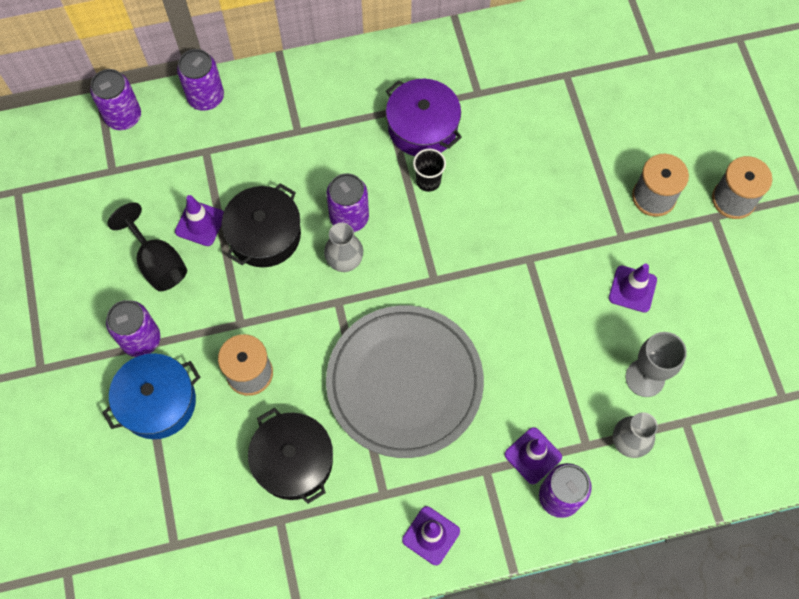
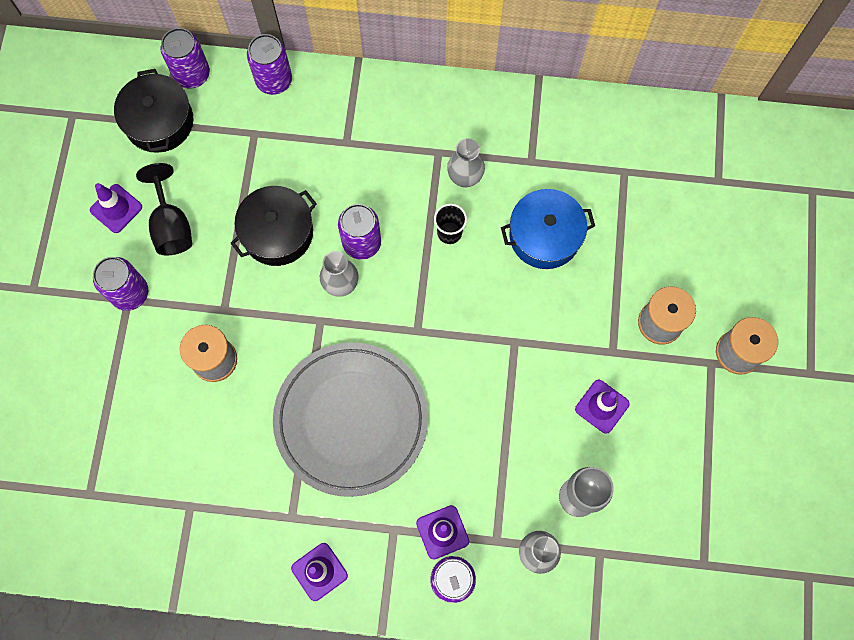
camera: 20 degrees right, 5 degrees up
(157, 402) = (123, 357): blue pot -> blue pot (544, 236)
(200, 223) = (223, 202): purple traffic cone -> purple traffic cone (116, 208)
(293, 461) = (222, 456): black pot -> black pot (159, 122)
(422, 127) = (465, 178): purple pot -> grey vase

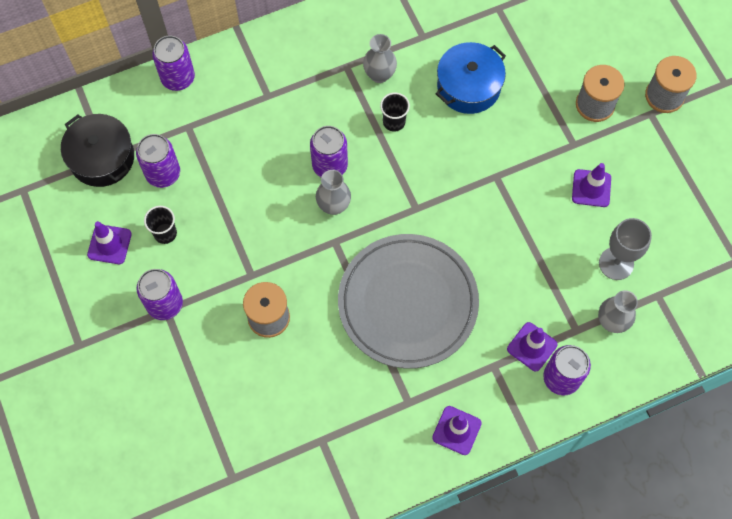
camera: 30 degrees left, 5 degrees down
(171, 225) = (165, 233): black goblet -> black cup
(192, 74) = (106, 107): purple can -> purple can (163, 173)
(277, 233) = (257, 193): black pot -> none

